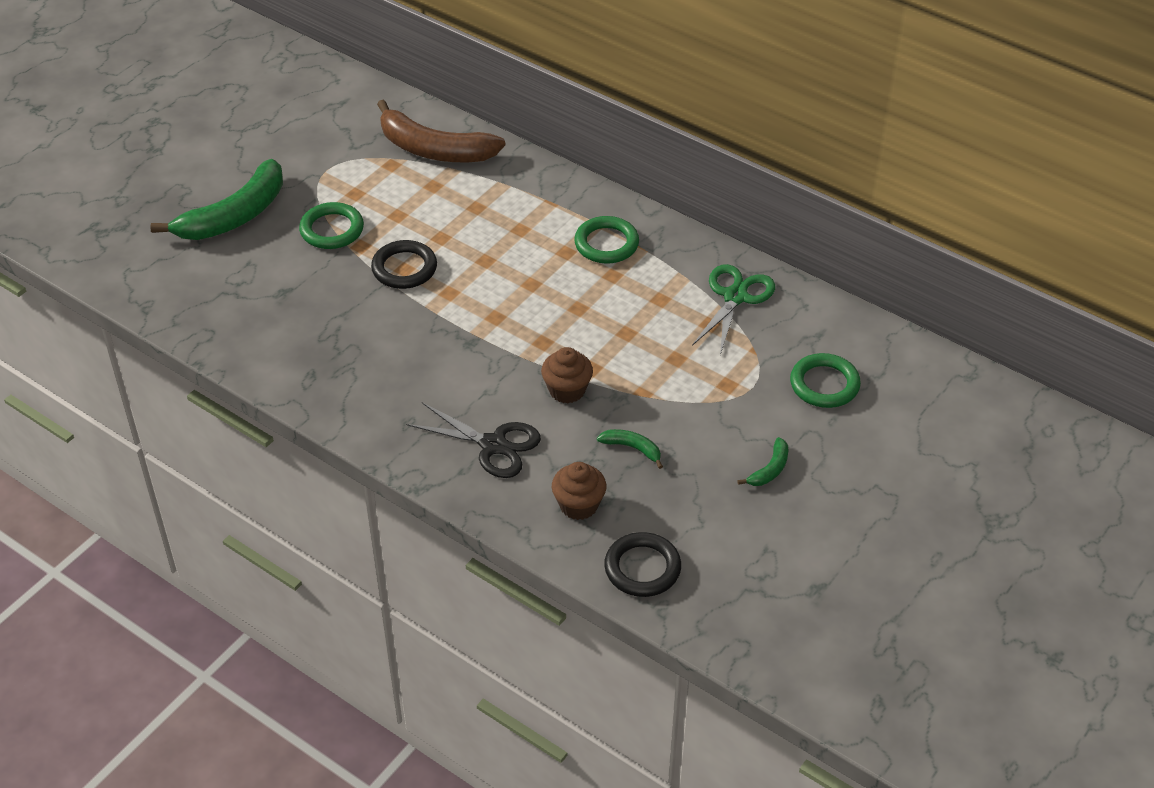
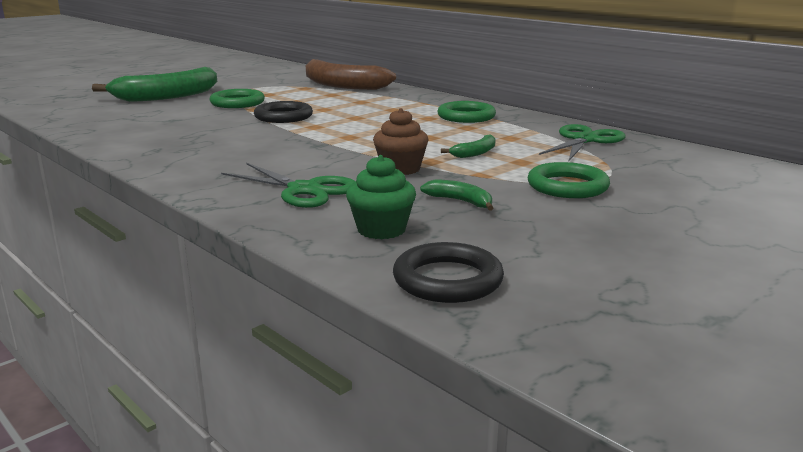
camera: 10 degrees right, 25 degrees down
(493, 445) = (304, 190): black scissors -> green scissors
(578, 505) = (381, 230): brown cupcake -> green cupcake
(770, 469) = (629, 224): green banana -> green banana (475, 153)
(824, 384) = (688, 182): green ring -> green ring (567, 186)

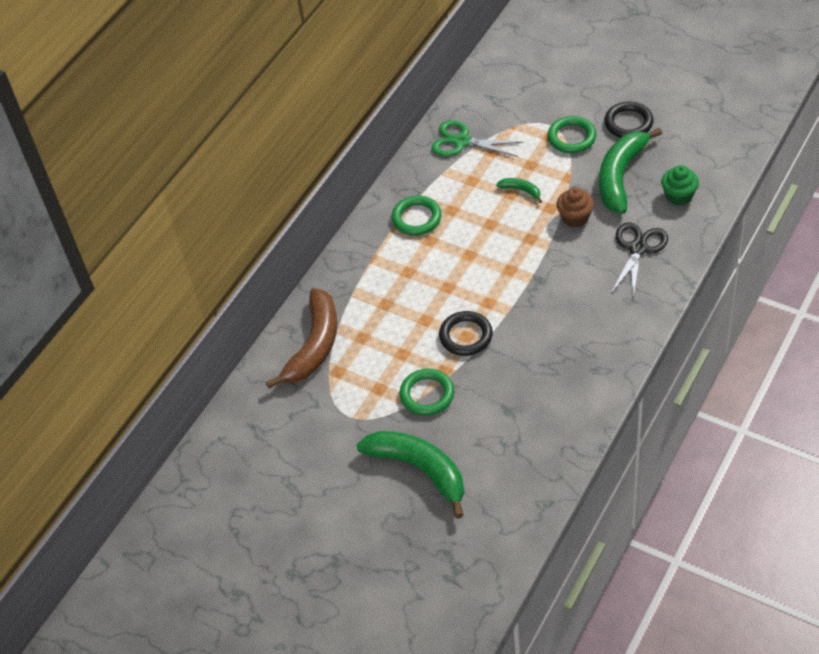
camera: 100 degrees left, 30 degrees up
(304, 190) = (638, 248): green scissors -> black scissors
(447, 280) = (721, 158): black ring -> black ring (628, 123)
(461, 201) = (621, 176): green banana -> green banana, size x2.31

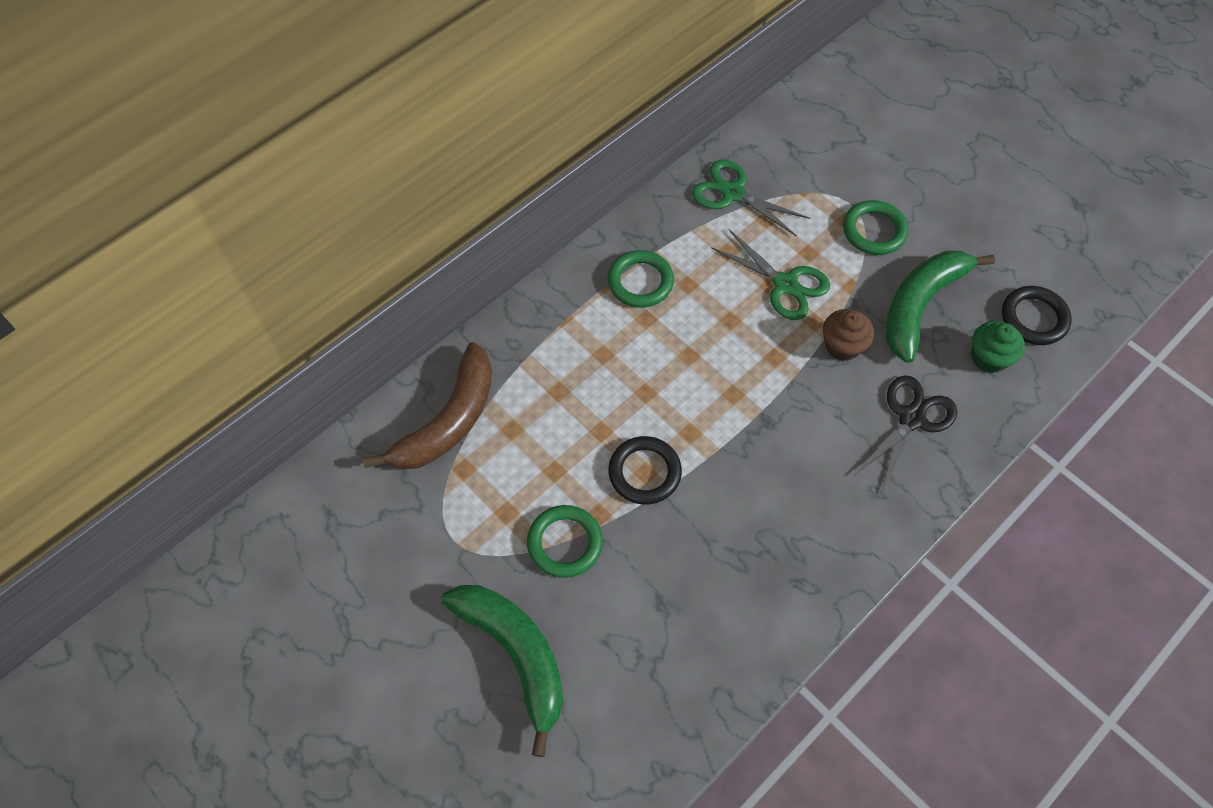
camera: 10 degrees right, 10 degrees up
(521, 190) = (785, 285): green banana -> green scissors
(628, 123) = (953, 233): black ring -> black ring (1034, 318)

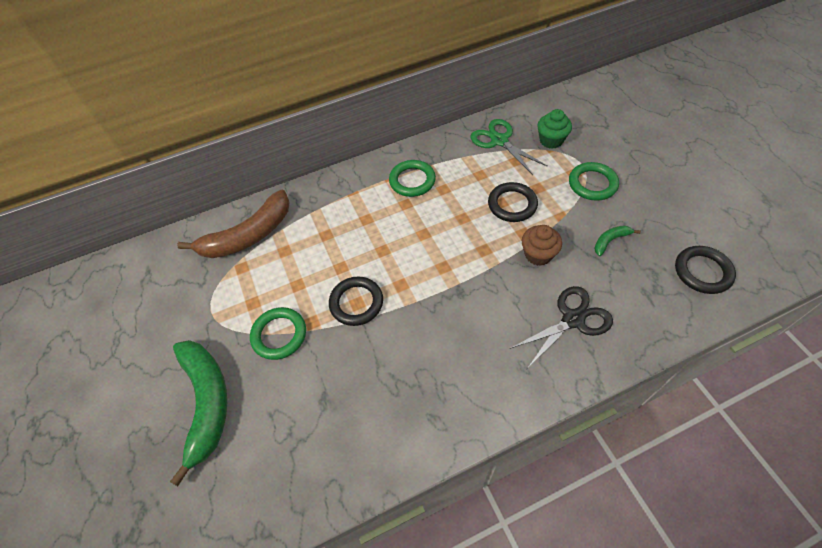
camera: 25 degrees right, 5 degrees down
(785, 285) = (512, 204): green scissors -> black ring
(920, 305) = (610, 241): green banana -> green banana, size x0.43
(988, 358) = (653, 291): green cupcake -> green cupcake (551, 140)

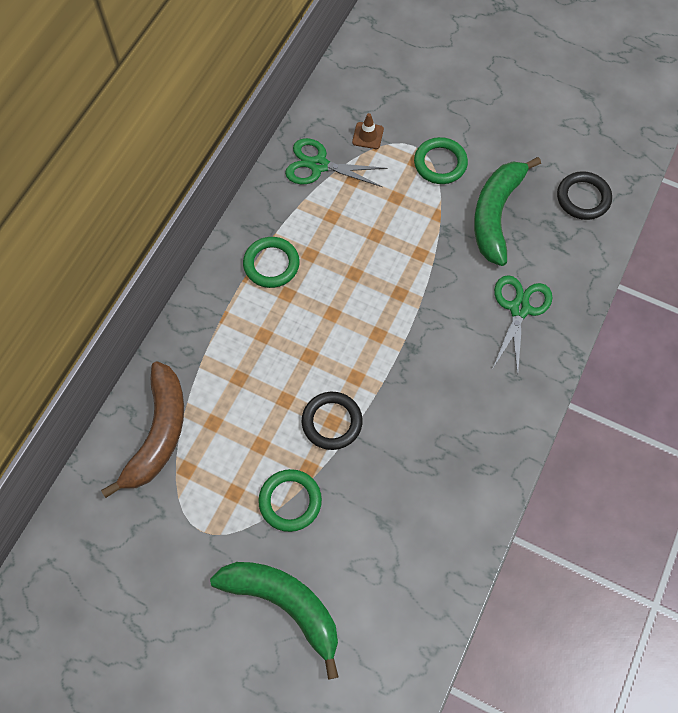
camera: 45 degrees left, 10 degrees up
(512, 204) = (387, 230): black ring -> none
(538, 254) = (448, 267): brown cupcake -> none
(551, 140) = (368, 135): green cupcake -> brown traffic cone
(573, 319) = (519, 308): black scissors -> green scissors
(610, 241) = (496, 214): green banana -> green banana, size x2.31

